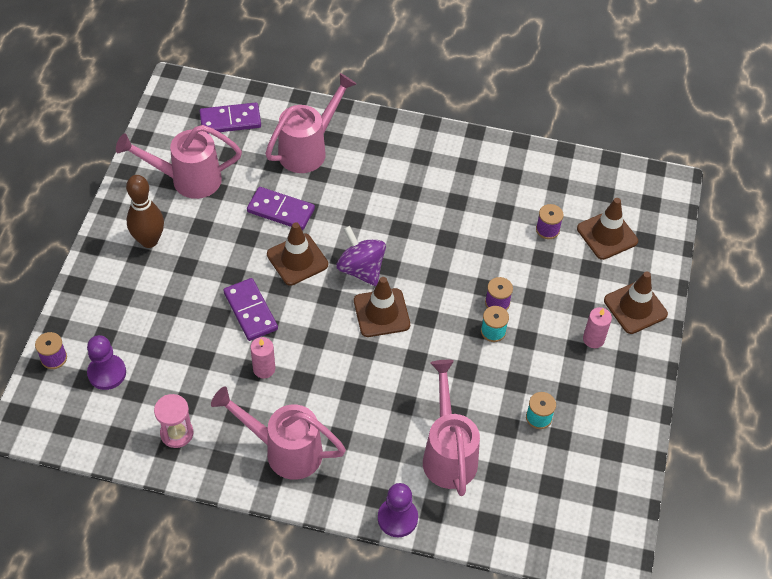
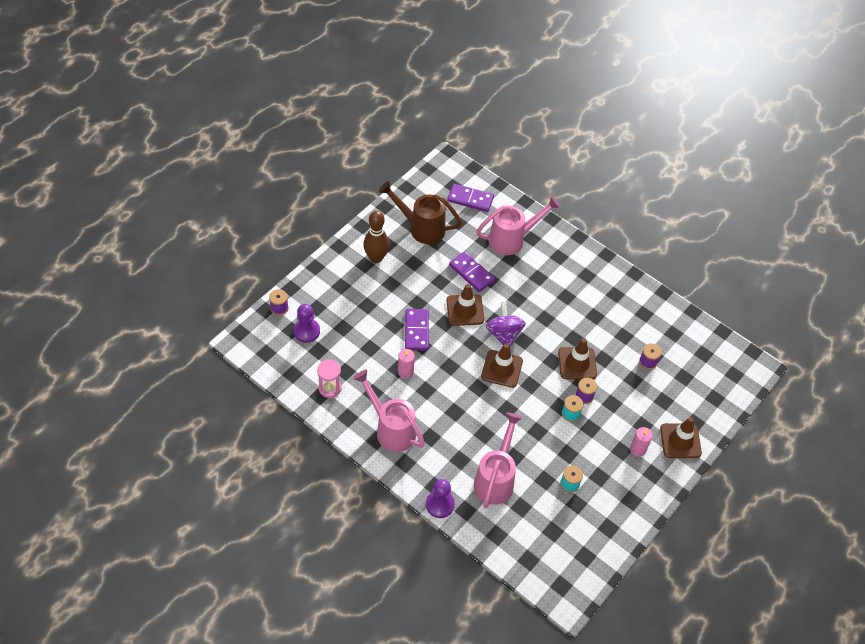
camera: 25 degrees right, 0 degrees up
(187, 180) = (421, 228): pink watering can -> brown watering can
(607, 235) = (689, 383): brown traffic cone -> brown traffic cone (577, 363)

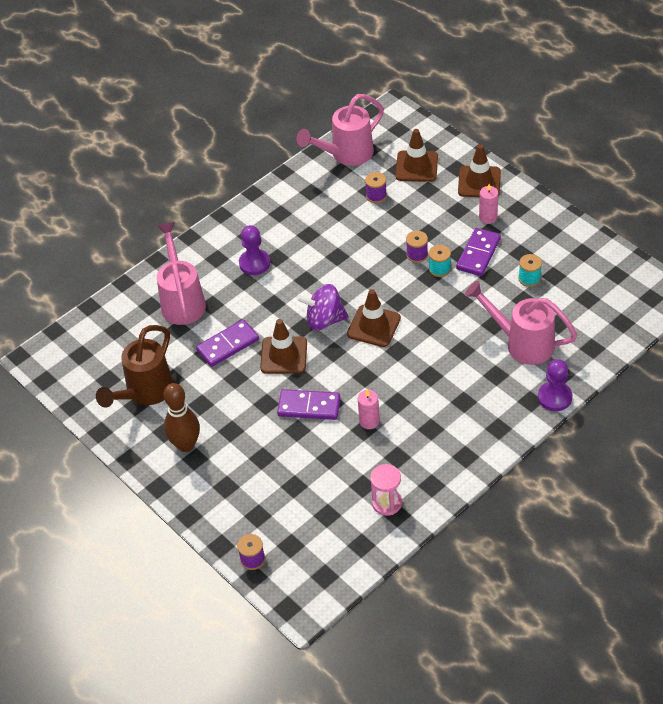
camera: 75 degrees left, 5 degrees down
(306, 331) = (295, 527): purple pawn -> purple pawn (254, 263)
(391, 429) = (451, 440): pink watering can -> pink watering can (346, 155)
(470, 199) = (108, 338): purple domino -> purple domino (478, 254)
(577, 363) = (372, 256): brown traffic cone -> brown traffic cone (416, 166)

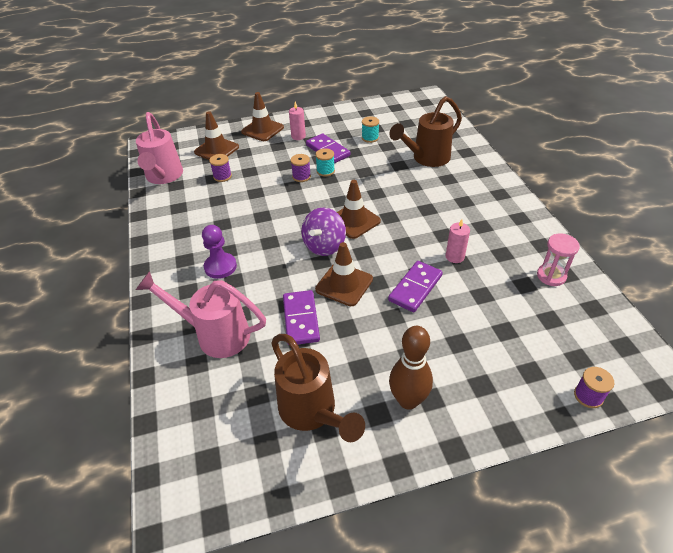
camera: 65 degrees left, 5 degrees down
(522, 343) = (426, 159): pink watering can -> brown watering can
(554, 397) = (486, 161): purple pawn -> none

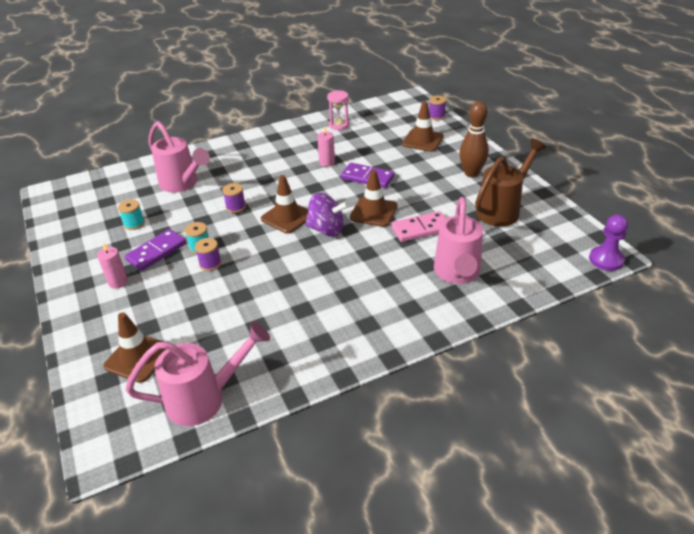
camera: 100 degrees left, 5 degrees down
(220, 267) = (371, 292): purple pawn -> purple pawn (606, 259)
(222, 176) = (206, 333): purple spool -> purple spool (235, 207)
(262, 130) = (92, 320): brown traffic cone -> brown traffic cone (422, 140)
(301, 319) = (420, 229): purple domino -> pink domino
(426, 159) = (182, 184): brown watering can -> pink watering can

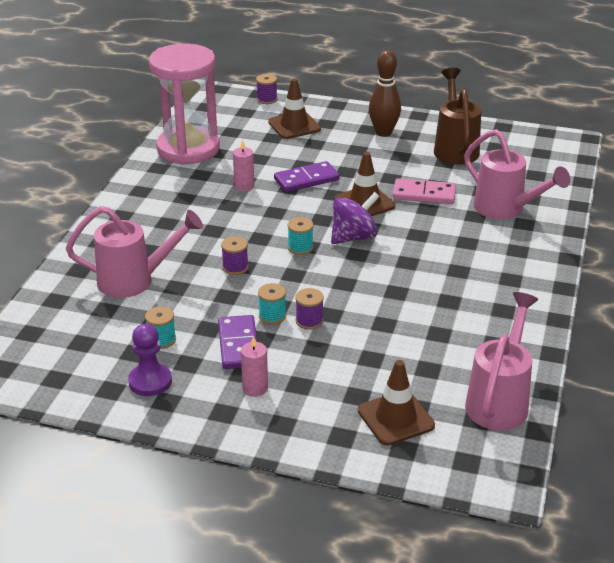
camera: 50 degrees left, 5 degrees down
(287, 217) = (300, 248): brown traffic cone -> turquoise spool
(339, 125) = (188, 149): pink hourglass -> pink hourglass, size x2.31
(420, 229) = (424, 194): pink domino -> pink domino turned 75 degrees clockwise
(606, 259) = (575, 145): purple pawn -> purple pawn (150, 381)

